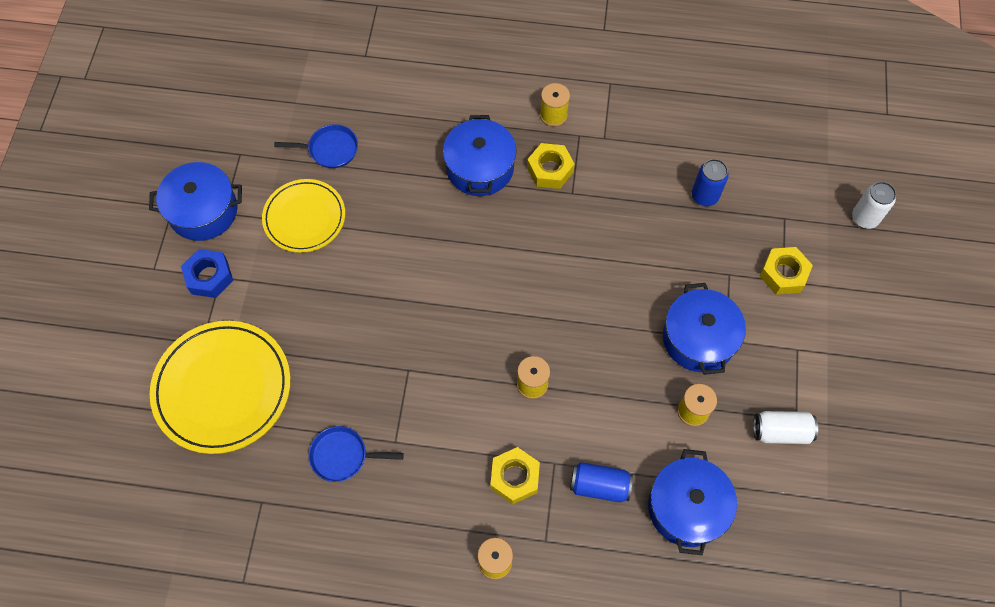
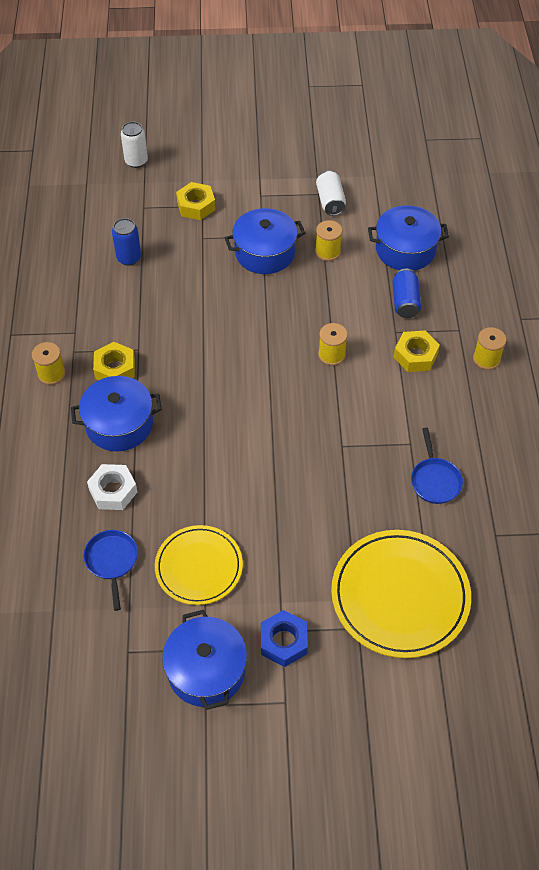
camera: 100 degrees left, 10 degrees down
(404, 156) = (113, 491): none -> white nut

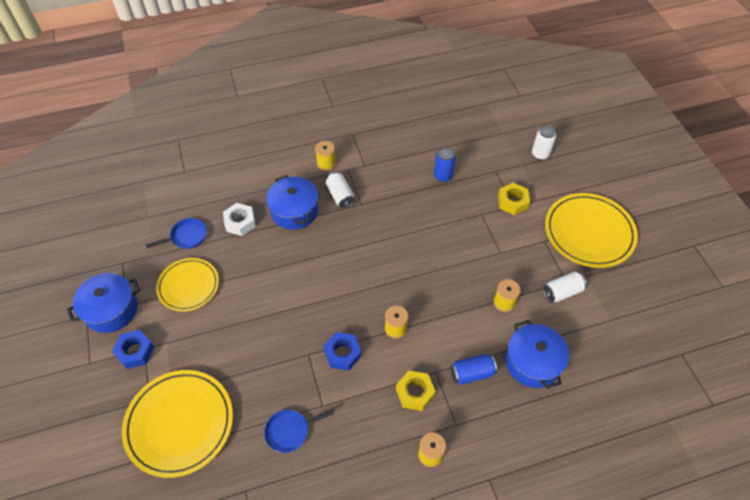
camera: 75 degrees right, 0 degrees up
(115, 369) = (340, 196): yellow nut -> white can
(263, 156) = (589, 232): none -> yellow plate
(265, 252) = (484, 258): blue pot -> none
(350, 412) = (342, 354): none -> blue nut

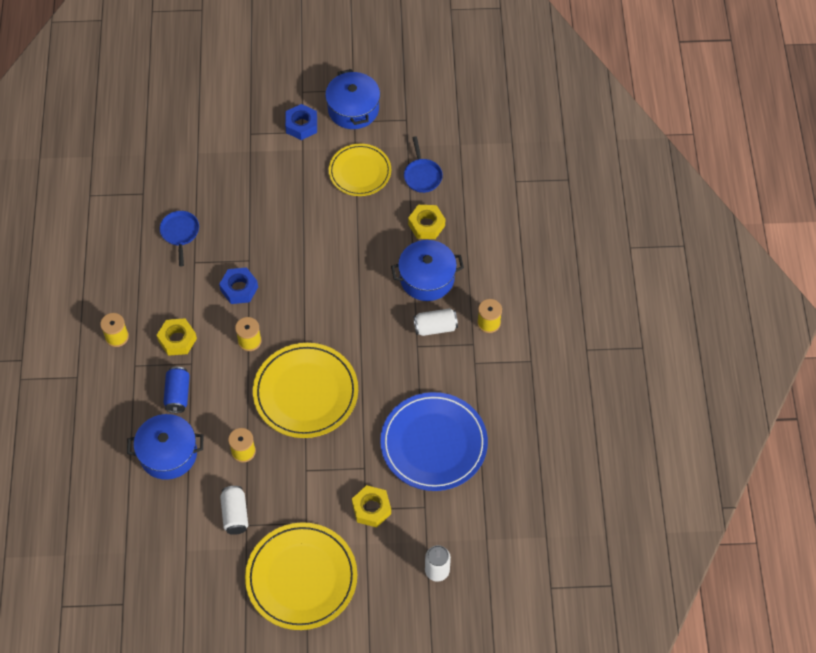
camera: 105 degrees right, 5 degrees up
(179, 424) = (219, 153): yellow plate -> yellow plate (306, 392)
(240, 222) = (426, 225): white nut -> yellow nut
(443, 176) = (433, 444): blue can -> blue plate

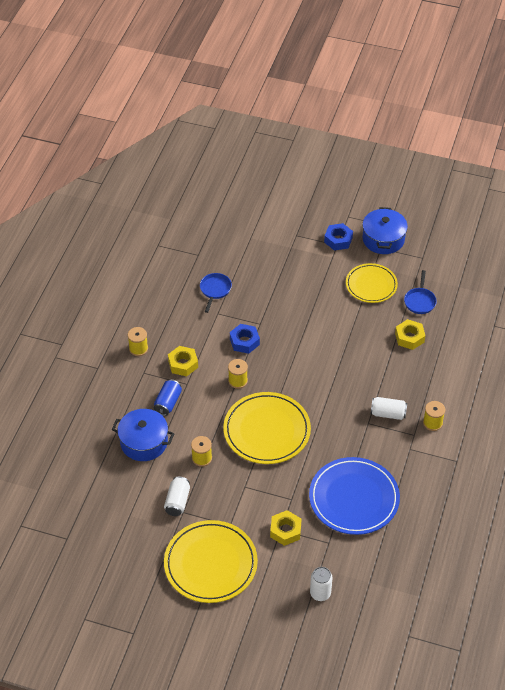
camera: 20 degrees right, 10 degrees down
(427, 278) = (395, 376): blue pot -> none

